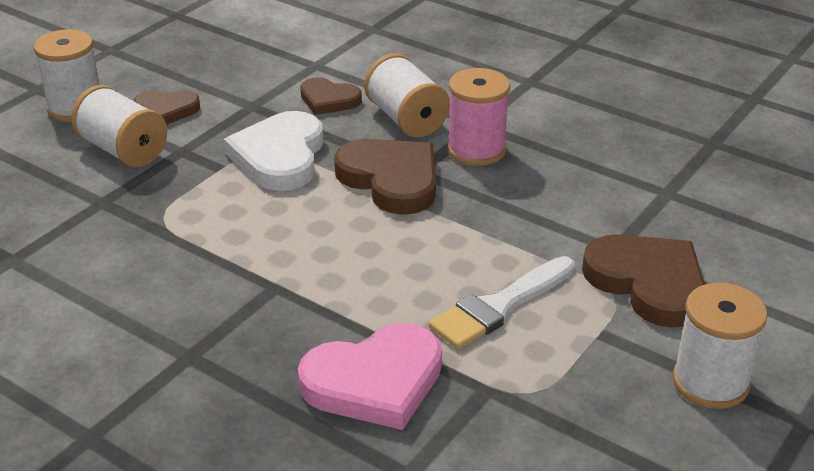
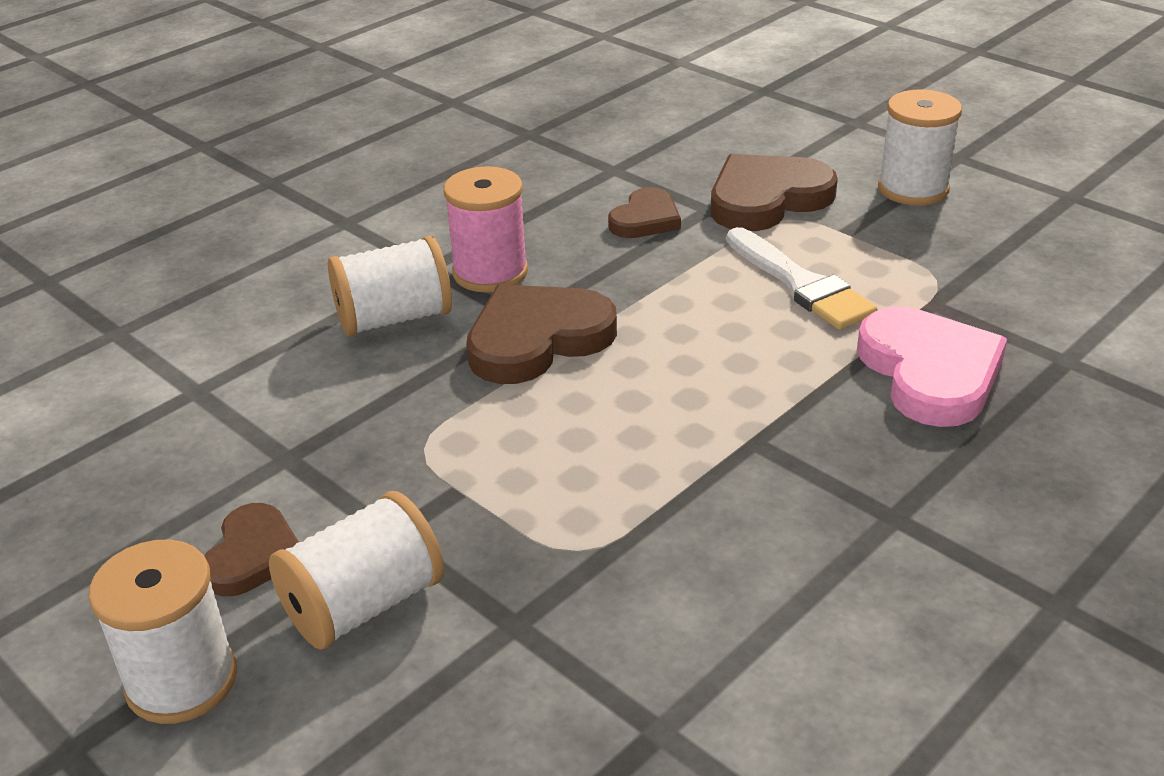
camera: 80 degrees left, 0 degrees up
(280, 156) = (447, 431): white heart -> none
(329, 100) = (309, 382): brown heart -> brown heart (645, 219)

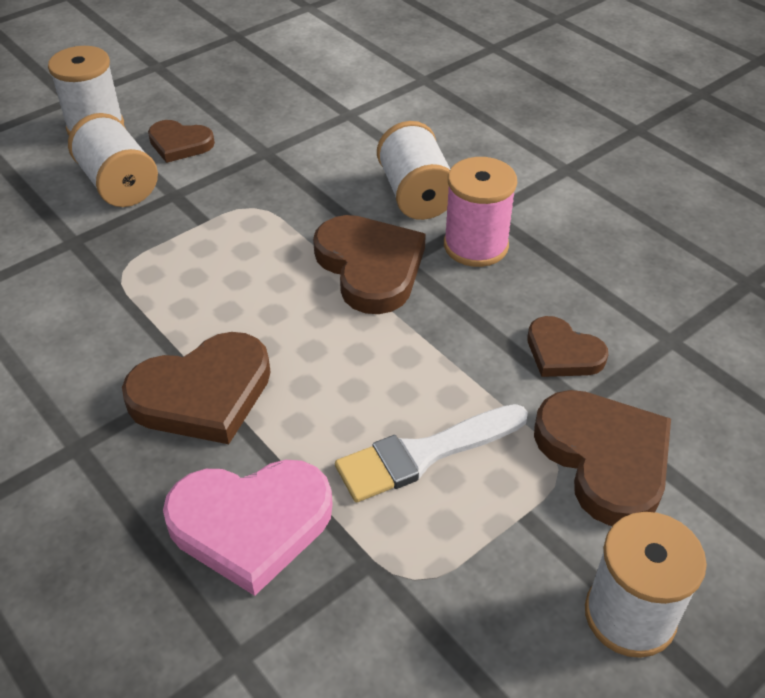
camera: 95 degrees right, 10 degrees up
(777, 433) = (203, 393): none -> brown heart

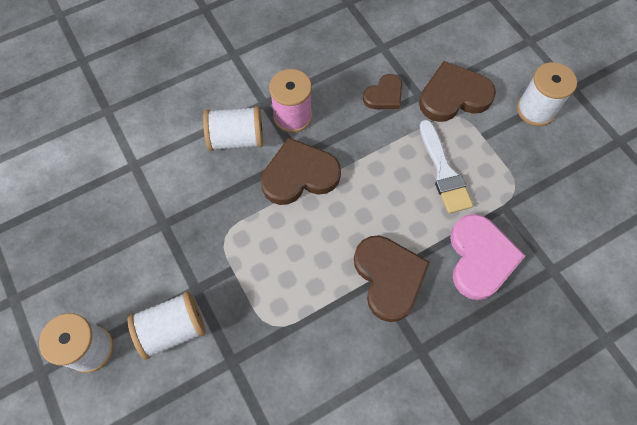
camera: 80 degrees left, 20 degrees up
(180, 144) = (134, 283): brown heart -> none

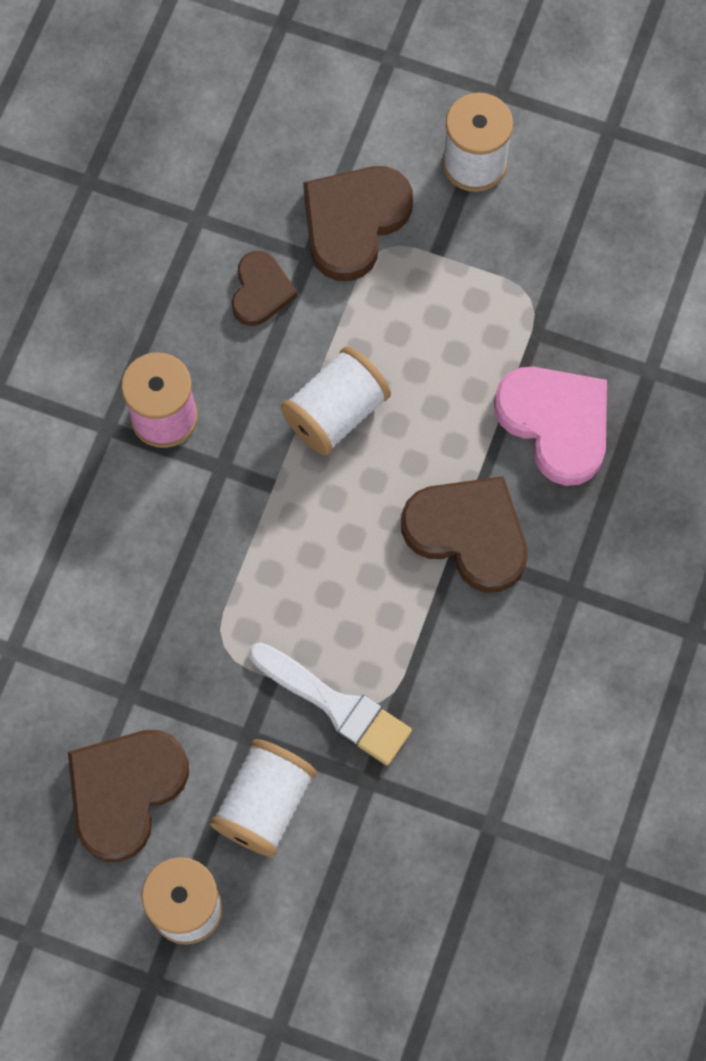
camera: 40 degrees left, 5 degrees up
(237, 139) = (117, 506): white spool -> white spool (336, 412)
(299, 175) = (246, 491): brown heart -> brown heart (125, 791)
(444, 171) = (425, 342): white brush -> white brush (336, 706)

